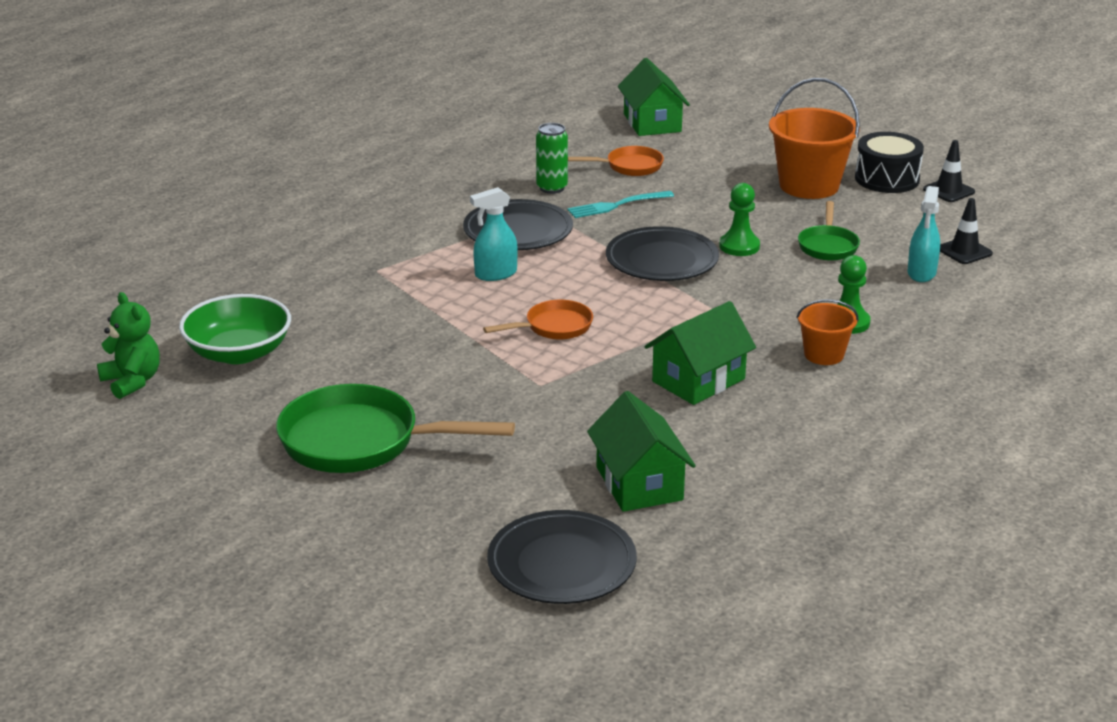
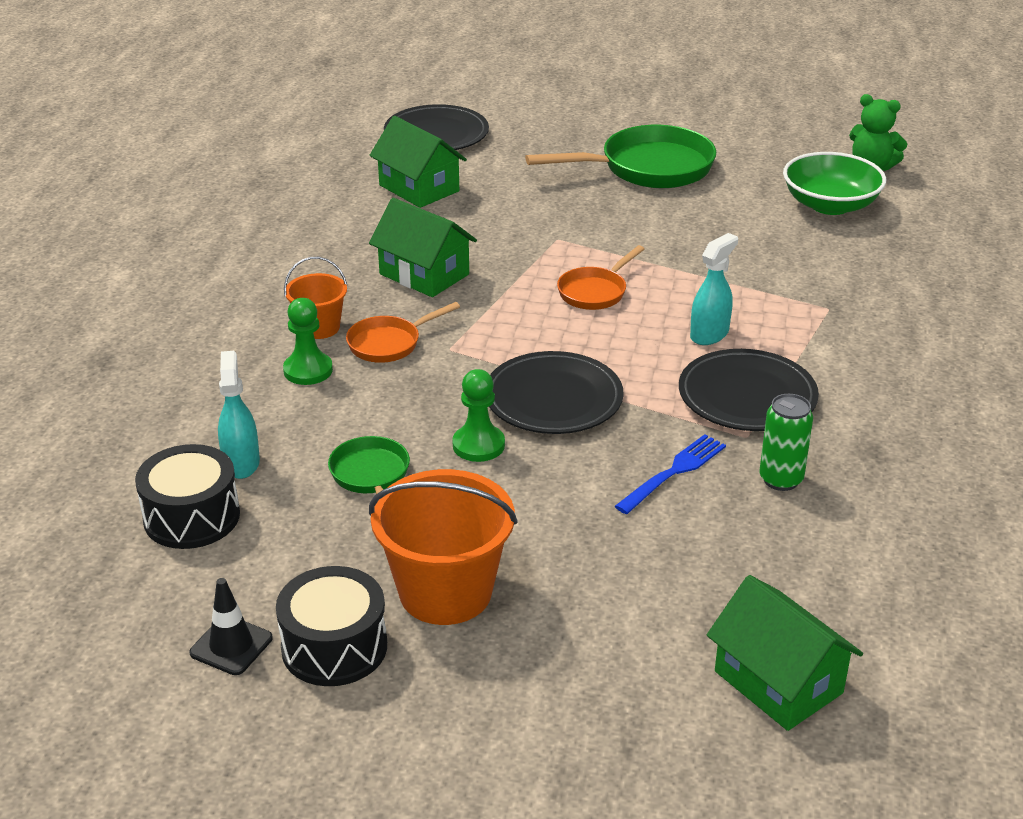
camera: 155 degrees right, 5 degrees up
(617, 205) = (673, 472): turquoise fork -> blue fork
(629, 166) = (721, 556): orange pan -> orange pan (389, 343)
(698, 380) = (424, 274): green house -> green house turned 75 degrees counterclockwise
(964, 251) = (192, 517): black traffic cone -> black drum

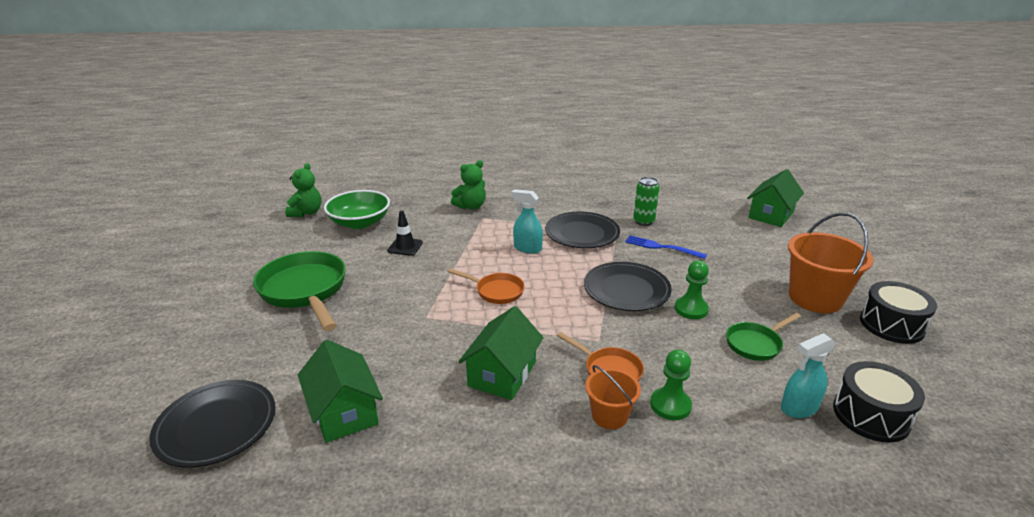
camera: 105 degrees left, 5 degrees down
(231, 646) = (937, 361): black traffic cone -> black traffic cone (405, 247)
(419, 188) = (344, 412): green house -> green house turned 60 degrees counterclockwise
(876, 302) = (471, 206): none -> green teddy bear

